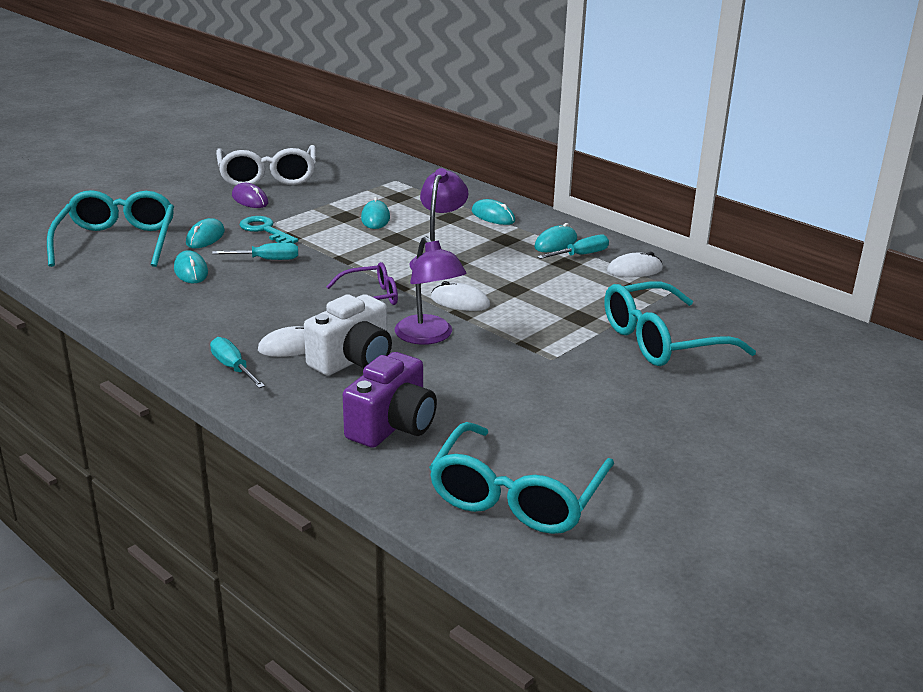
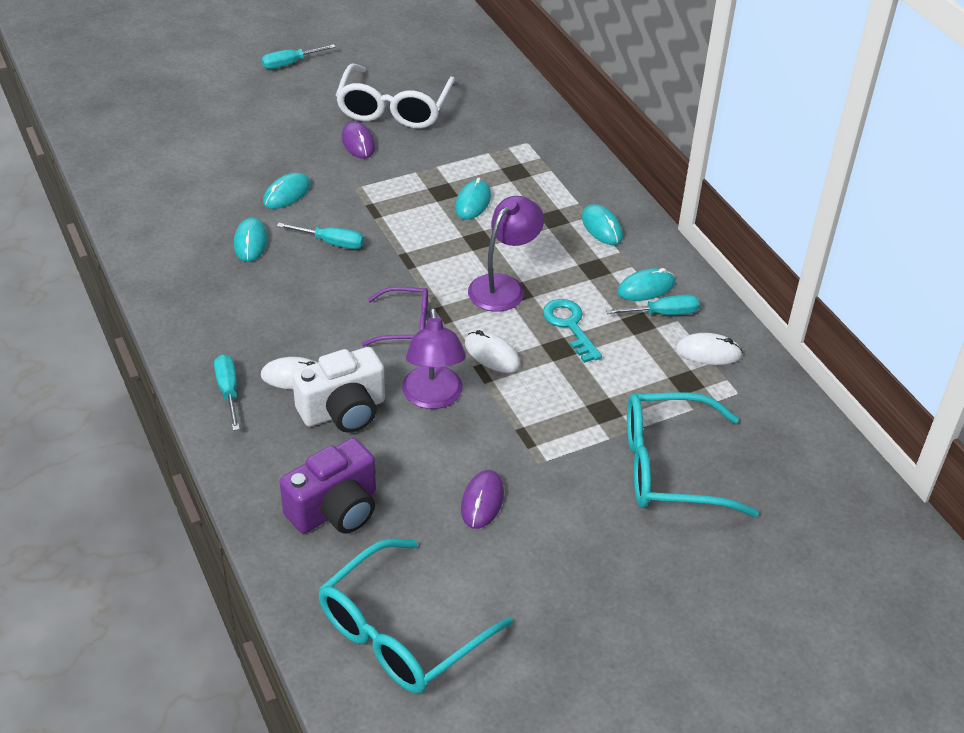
camera: 20 degrees right, 15 degrees up
(117, 242) = (200, 182): turquoise glasses -> none
(157, 164) = (290, 63): none -> turquoise screwdriver
(265, 230) = (350, 196): turquoise key -> turquoise key (570, 326)
(522, 392) = (482, 501): none -> purple mouse

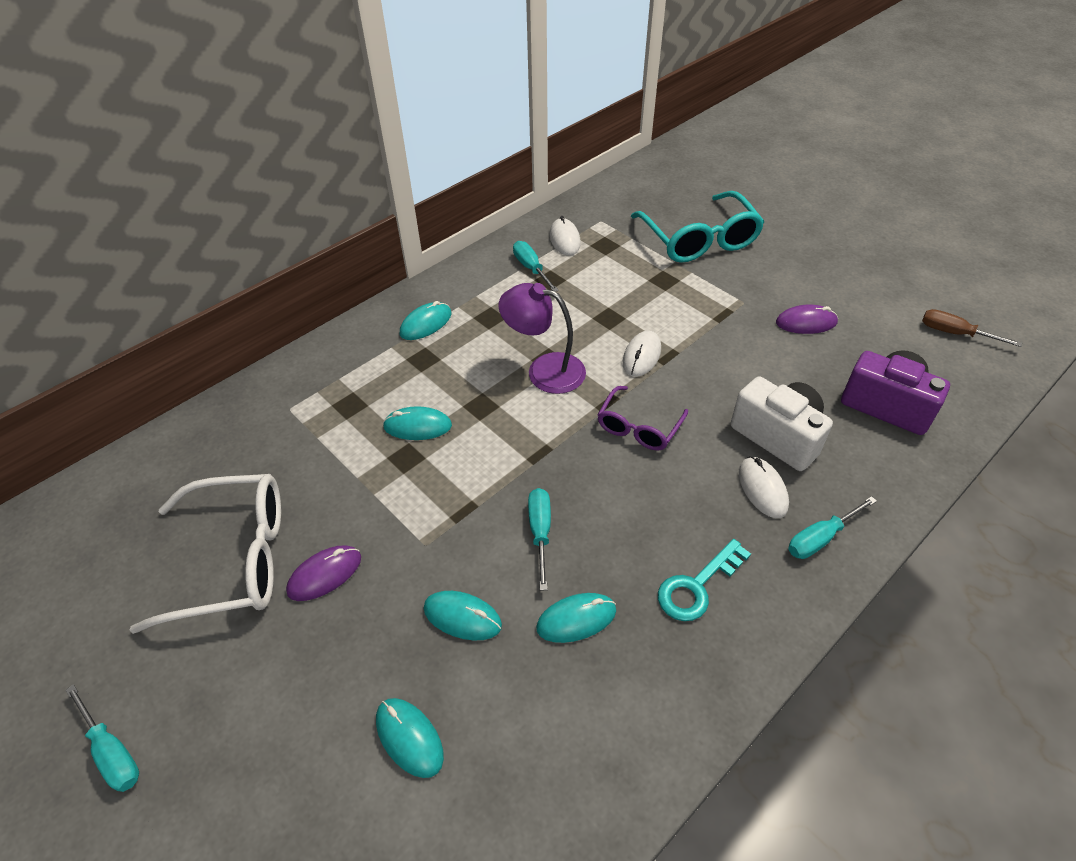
camera: 105 degrees left, 5 degrees up
(402, 632) = (955, 333): turquoise glasses -> brown screwdriver
(404, 325) = (639, 426): purple glasses -> purple glasses turned 135 degrees counterclockwise
(433, 397) = (719, 379): purple lamp -> none
(570, 326) = (576, 317): turquoise key -> turquoise key (697, 586)
(646, 288) = (502, 283): turquoise mouse -> turquoise mouse (409, 738)

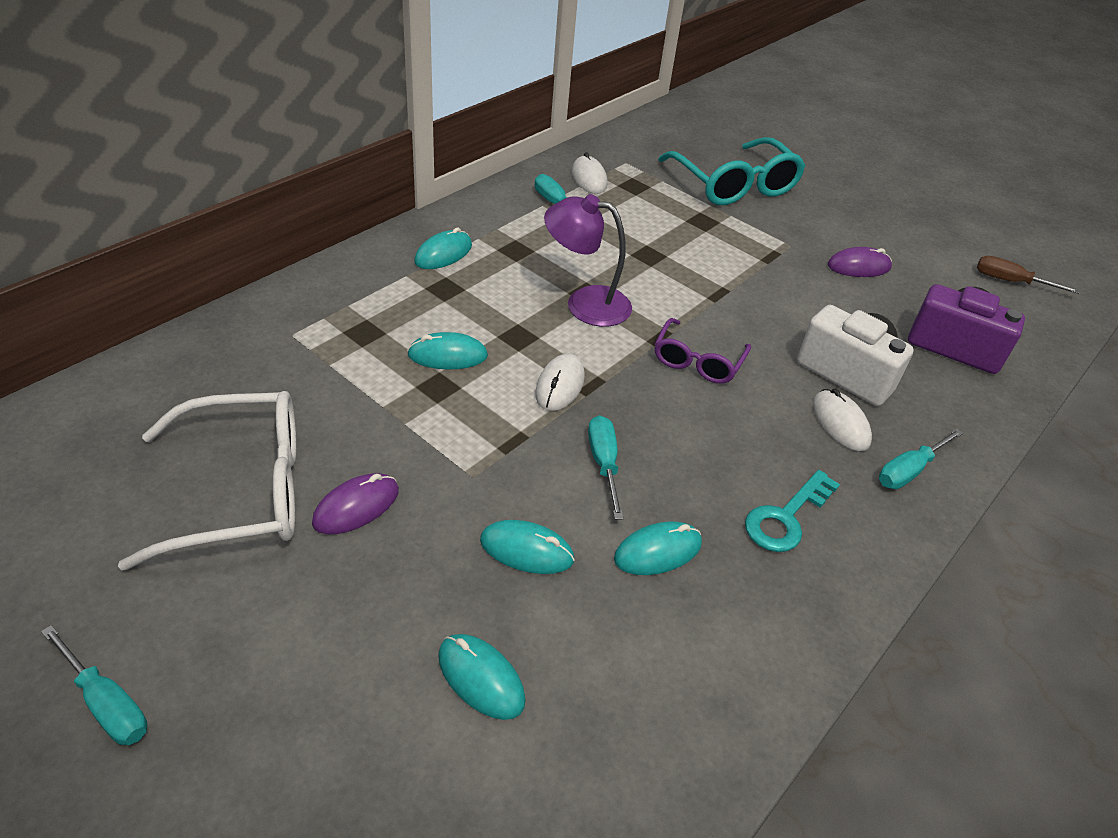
camera: 10 degrees left, 5 degrees down
(641, 356) = (690, 292): white mouse -> white mouse (560, 385)

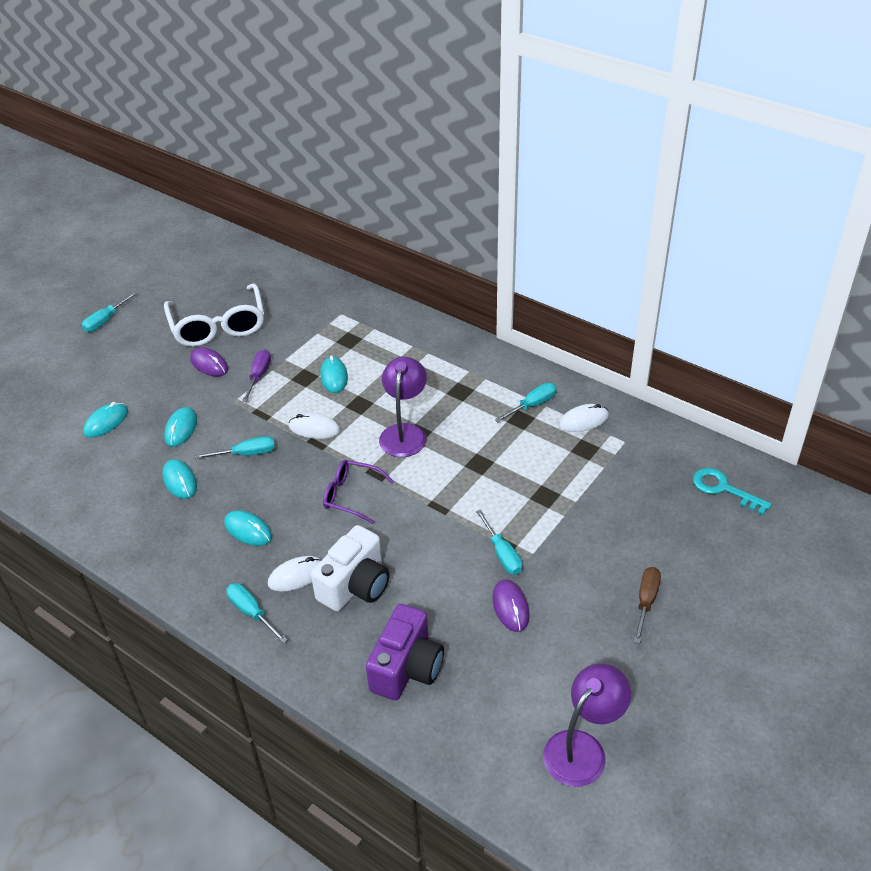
camera: 90 degrees right, 0 degrees up
(415, 440) = (259, 376): none -> purple screwdriver
(443, 254) = (443, 358): turquoise mouse -> turquoise mouse (248, 530)
(733, 184) = (621, 517): turquoise glasses -> none
(786, 517) = (206, 540): turquoise key -> turquoise key (724, 489)
(787, 261) = (502, 554): none -> turquoise screwdriver
(1007, 254) = (582, 748): none -> purple lamp
(1010, 281) = (527, 739): brown screwdriver -> brown screwdriver (646, 602)

